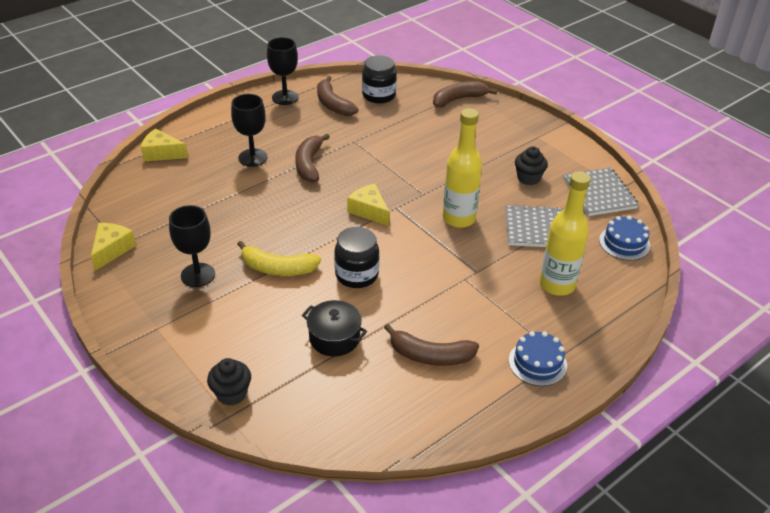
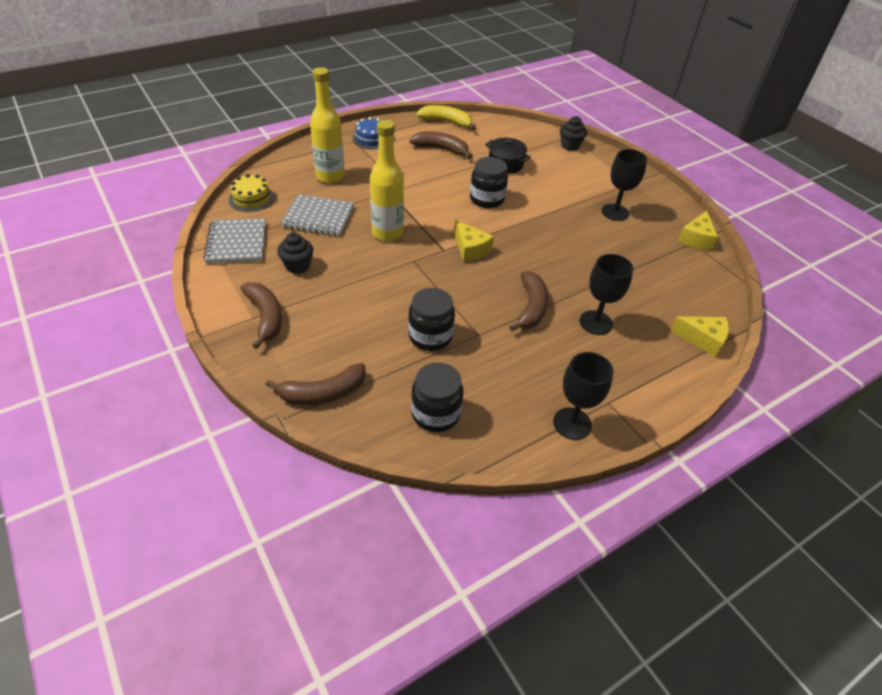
camera: 175 degrees left, 5 degrees up
(278, 268) = (551, 210): yellow banana -> yellow banana (446, 122)
(333, 104) = (503, 402): brown banana -> brown banana (265, 317)
(392, 136) = (430, 336): none -> black jar
(624, 243) = (251, 198): blue cake -> yellow cake

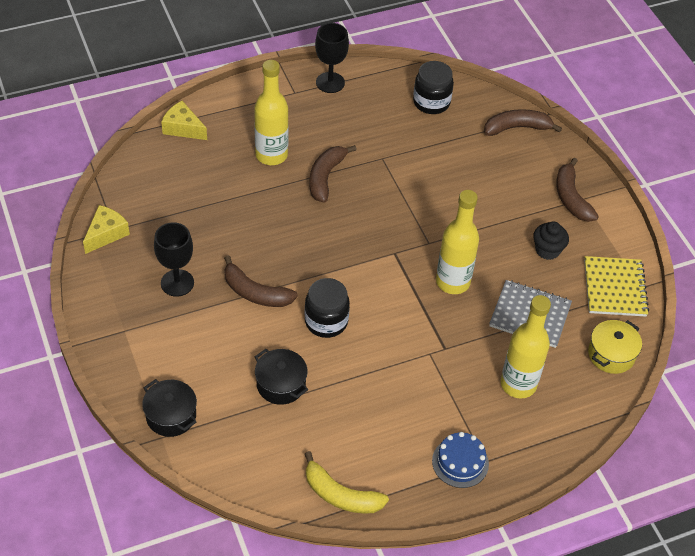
camera: 170 degrees left, 5 degrees up
(236, 242) = (615, 288): grey notebook -> yellow notebook
(251, 198) = (611, 354): yellow cake -> yellow pot
(430, 336) = (425, 161): black jar -> none
(441, 149) = (362, 427): brown banana -> brown banana (255, 293)
(470, 249) = (365, 250): yellow cheese -> none
(570, 146) = (171, 416): black cupcake -> black pot
(596, 323) = (271, 155): black goblet -> yellow bottle

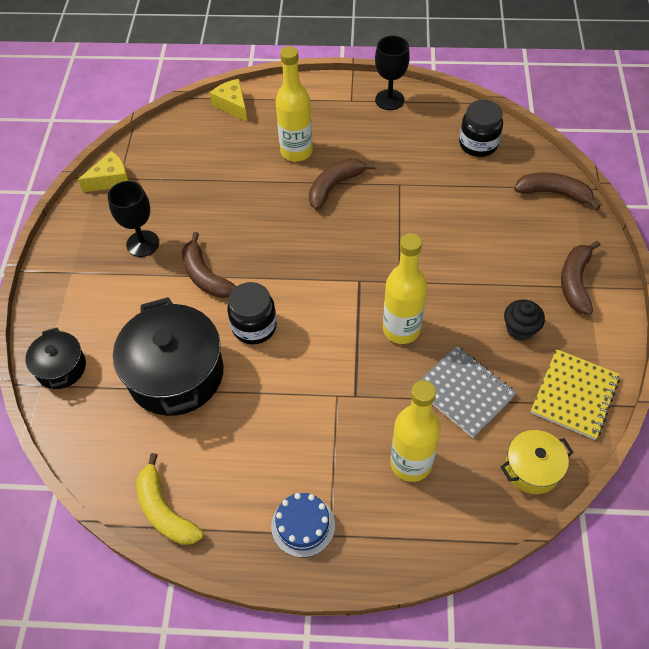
camera: 30 degrees right, 5 degrees up
(281, 384) = (176, 374): black pot -> black pot, size x1.89

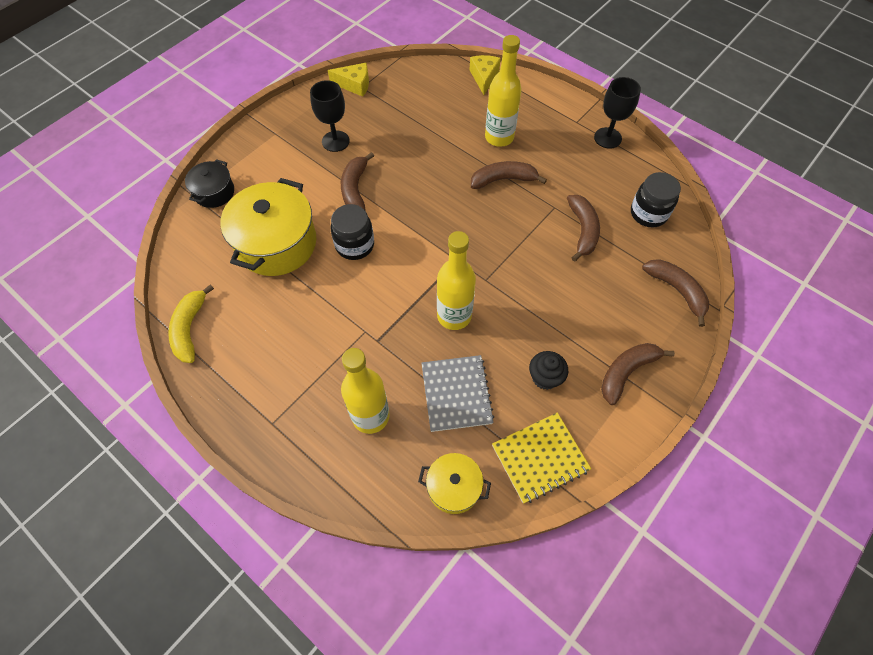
camera: 35 degrees right, 5 degrees up
(176, 374) = (276, 243): black pot -> yellow pot
(303, 525) = (261, 403): blue cake -> none
(440, 190) = (582, 230): none -> brown banana

